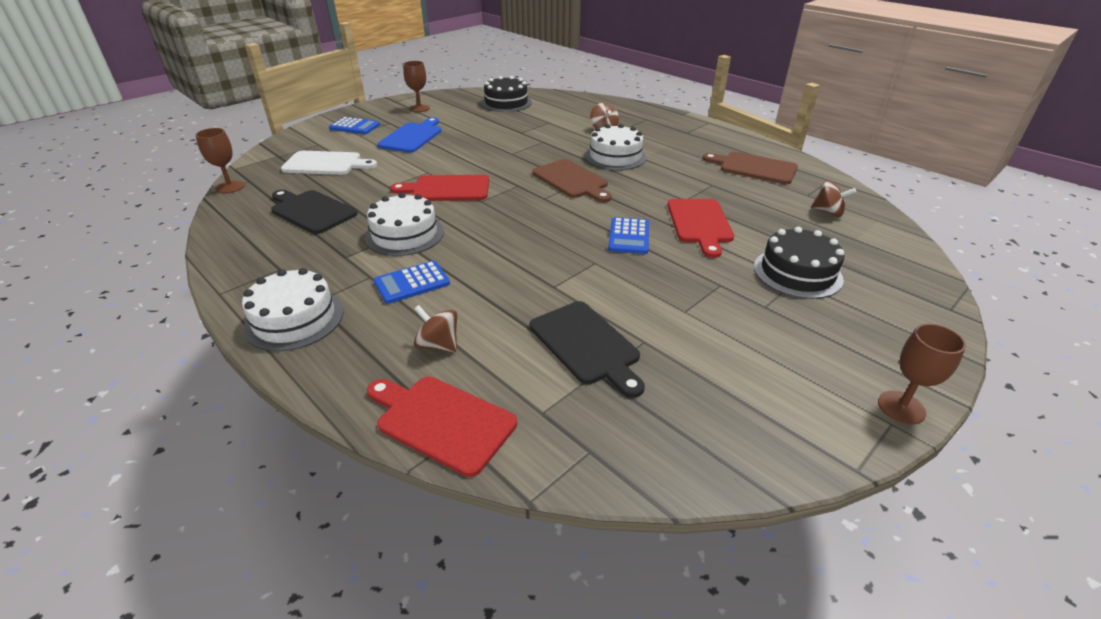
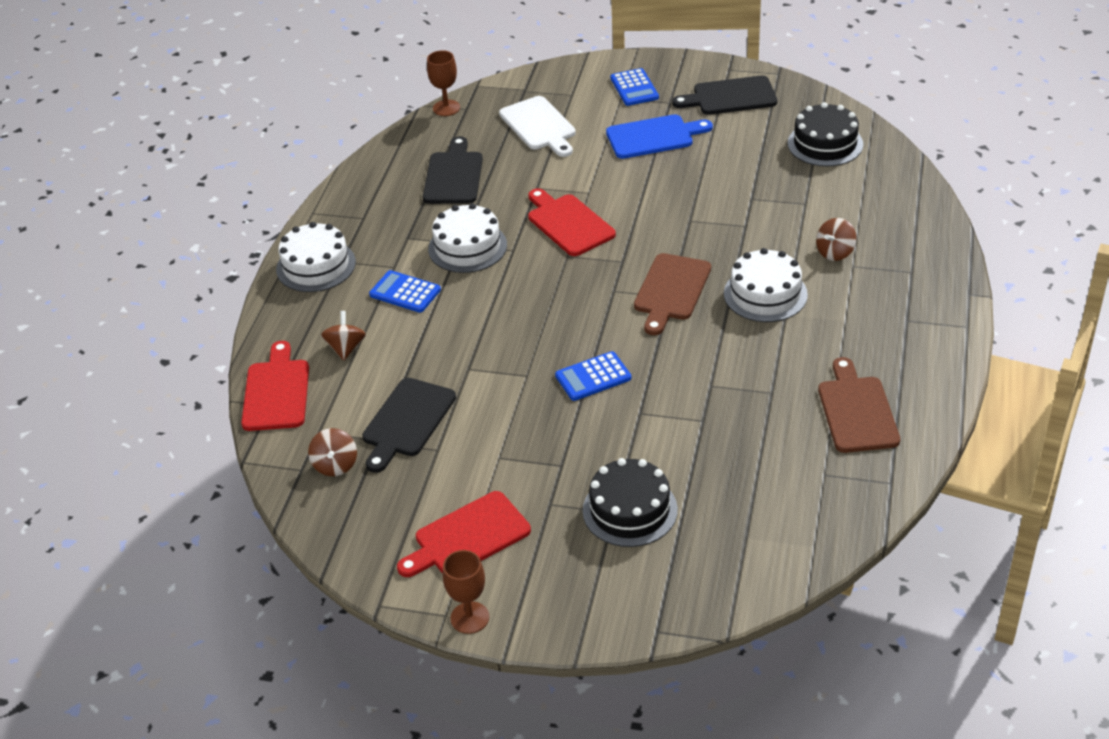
camera: 60 degrees right, 5 degrees up
(419, 108) = (730, 97): brown goblet -> black cutting board
(699, 223) = (667, 414): red cutting board -> red cutting board (467, 537)
(828, 212) = (793, 502): brown spinning top -> brown spinning top (335, 465)

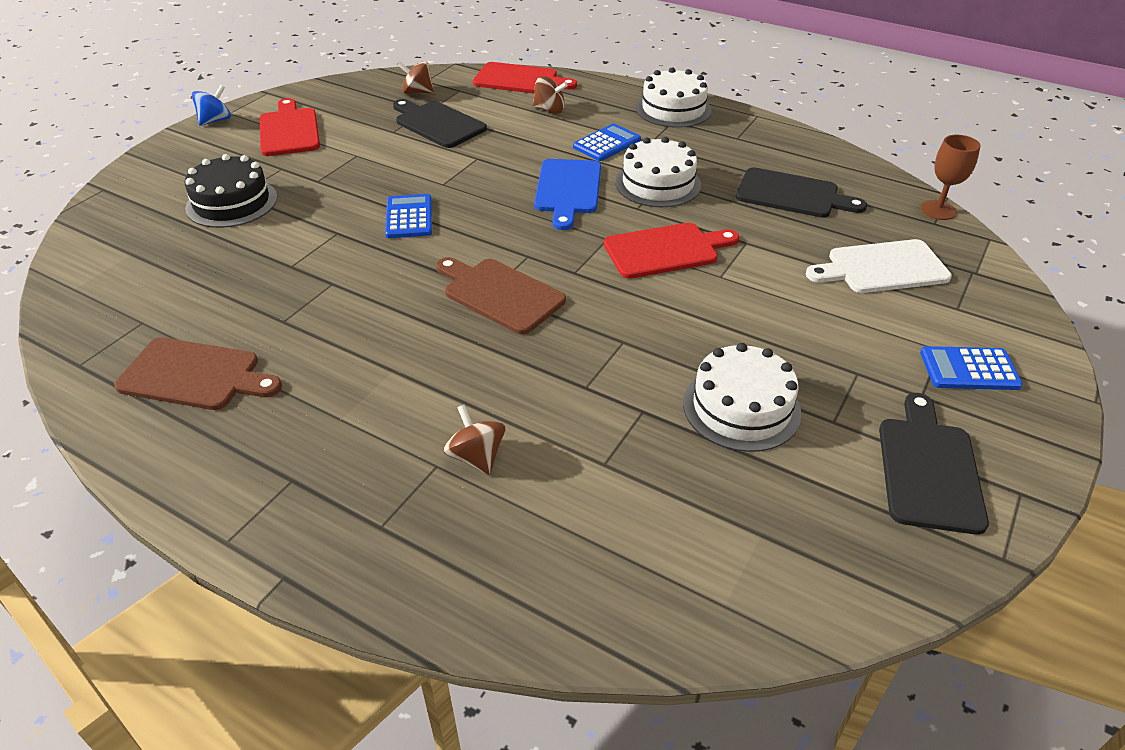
camera: 105 degrees right, 0 degrees up
(470, 617) = (215, 120): brown goblet -> blue spinning top
(653, 137) = (830, 357): blue cutting board -> blue cutting board (568, 190)
(765, 294) = (441, 364): white cake -> white cake (741, 407)
(825, 144) = (754, 545): black cake -> none

